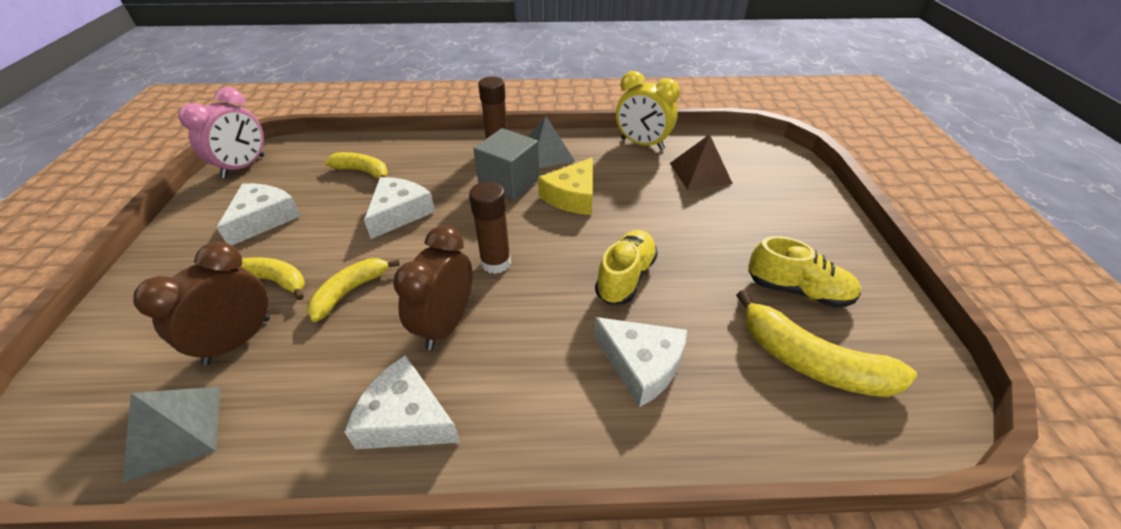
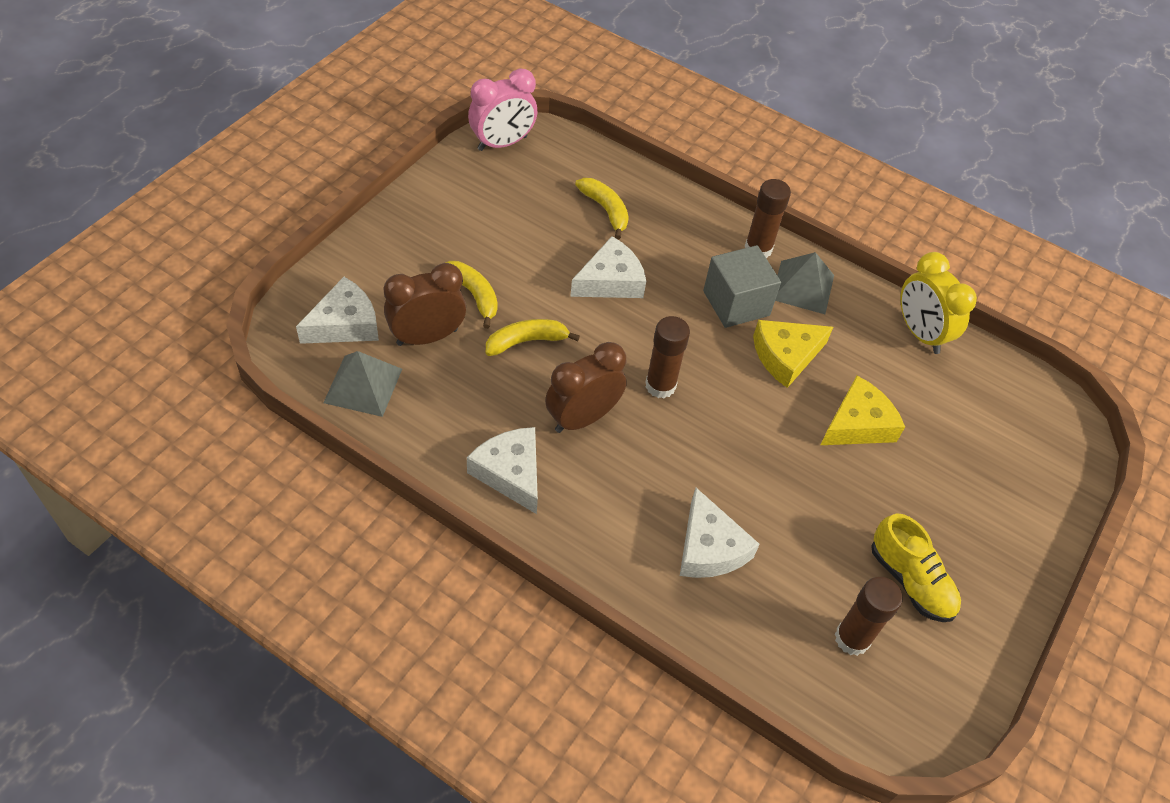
camera: 30 degrees right, 10 degrees up
(263, 219) = (493, 221): white cheese -> white cheese (345, 324)
(625, 277) = (763, 469): yellow shoe -> none
(658, 211) = (858, 424): none -> yellow cheese
(700, 173) = (949, 407): brown pyramid -> none
(811, 362) = (852, 638): yellow banana -> brown glue stick

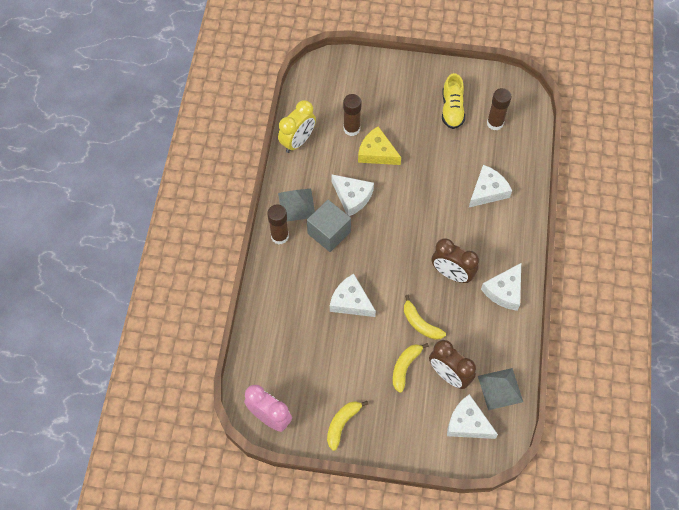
camera: 110 degrees left, 10 degrees up
(605, 210) = (295, 329): yellow banana -> yellow banana (342, 424)
(660, 385) = (408, 247): brown glue stick -> brown glue stick (351, 129)
(786, 356) = (352, 197): yellow cheese -> white cheese
(910, 581) = (452, 109): yellow shoe -> yellow shoe turned 150 degrees clockwise

